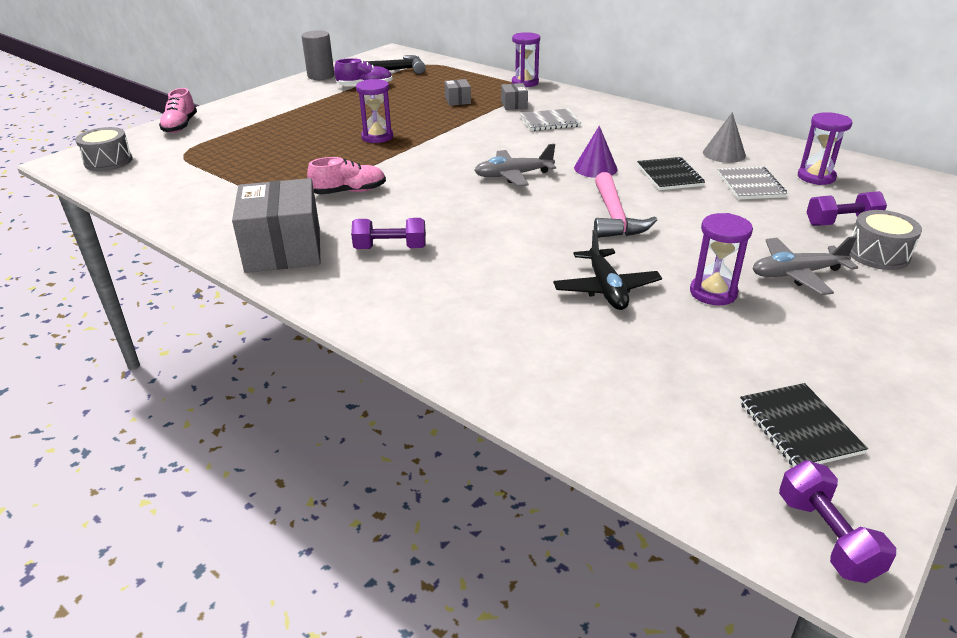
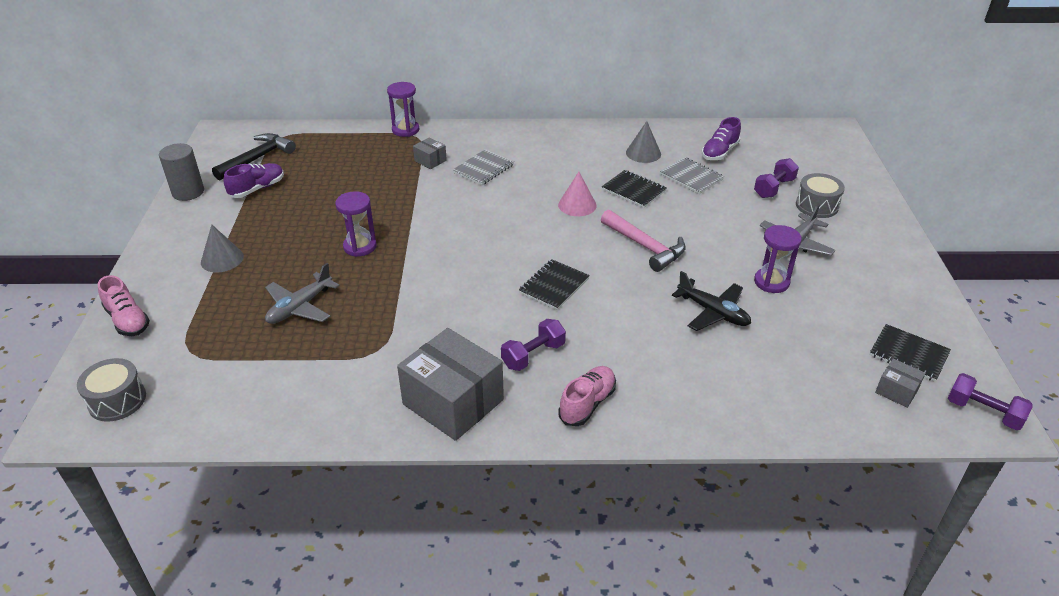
camera: 40 degrees left, 5 degrees up
(281, 115) = (222, 259): none -> grey cone
(349, 192) = (422, 317): pink shoe -> pink shoe (587, 403)
(457, 101) = (374, 174): grey box -> grey box (896, 391)
(483, 212) = (554, 286): none -> black notebook
(513, 175) = (528, 239): grey plane -> grey plane (300, 307)
(595, 168) = (577, 205): purple cone -> pink cone
(816, 177) = (719, 152): purple hourglass -> purple shoe

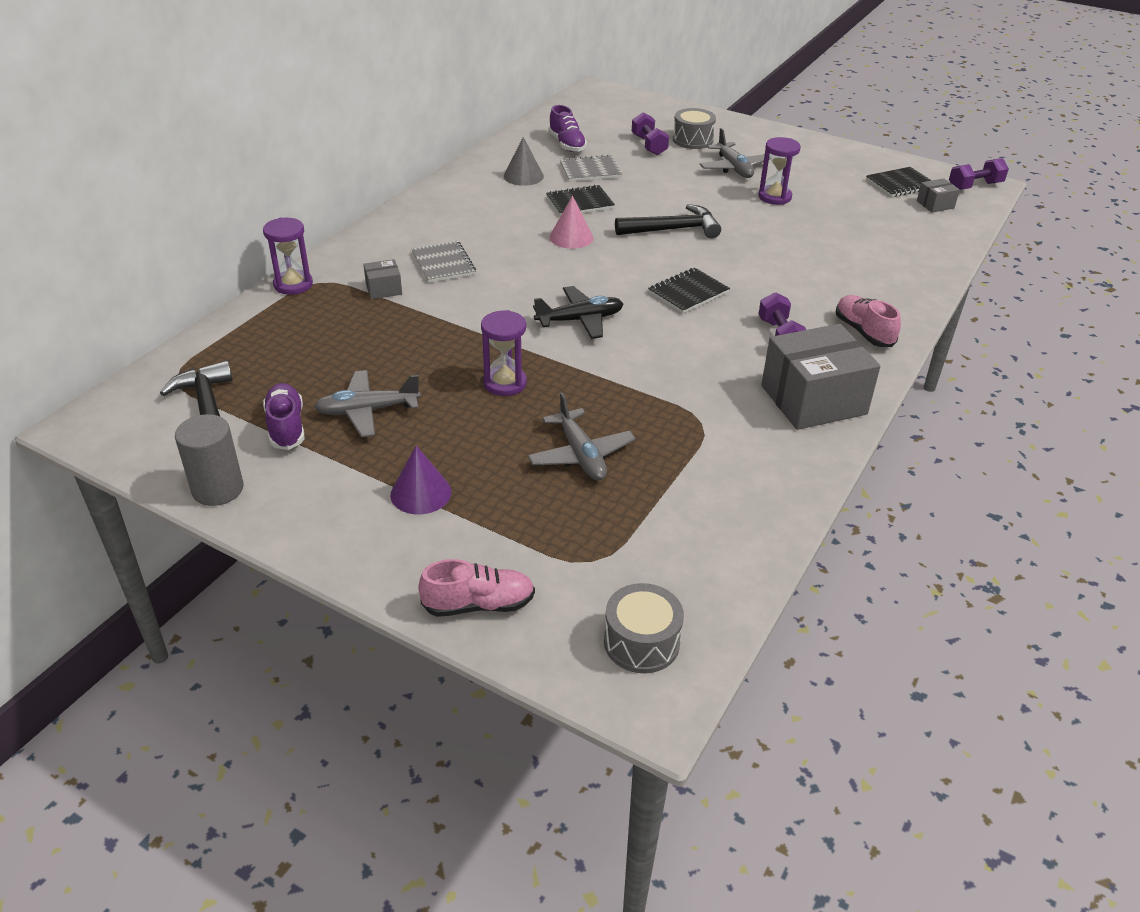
camera: 60 degrees left, 0 degrees up
(222, 259) = (421, 493): grey cone -> purple cone
(292, 208) = (367, 411): none -> grey plane
(554, 286) = (688, 292): black notebook -> black notebook turned 75 degrees clockwise
(645, 247) = (673, 229): pink hammer -> black hammer
(713, 312) = (791, 235): black plane -> black plane (580, 320)

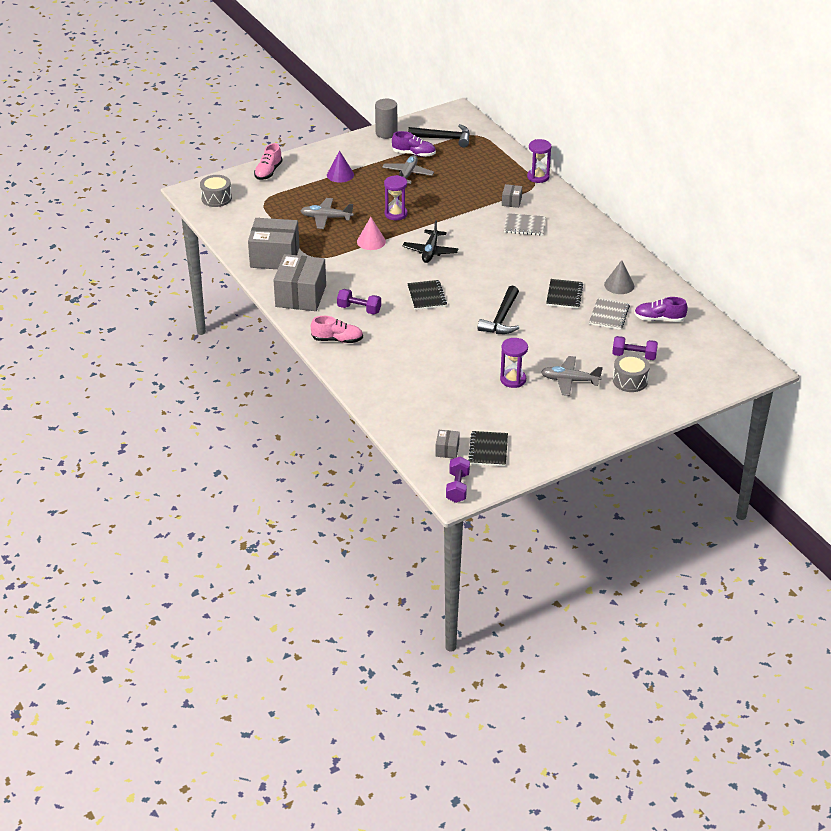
camera: 120 degrees right, 0 degrees up
(571, 237) = (521, 277): pink cone -> pink cone (371, 241)
(749, 469) = (274, 257): none -> grey box

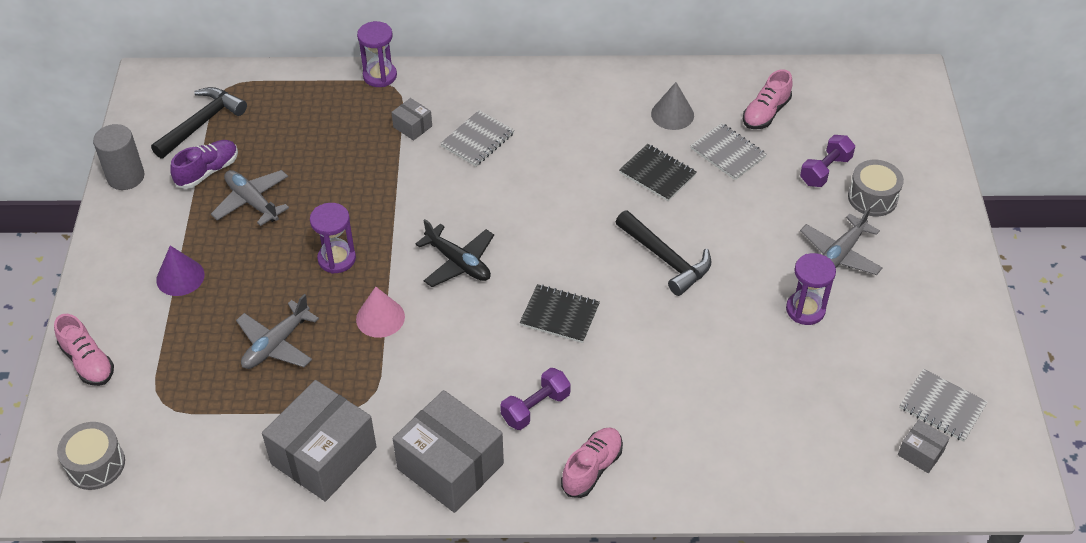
camera: 60 degrees left, 10 degrees up
(457, 487) = (1007, 479): purple dumbbell -> none
(488, 450) = (942, 406): black notebook -> grey notebook
(659, 319) = (765, 113): purple shoe -> pink shoe

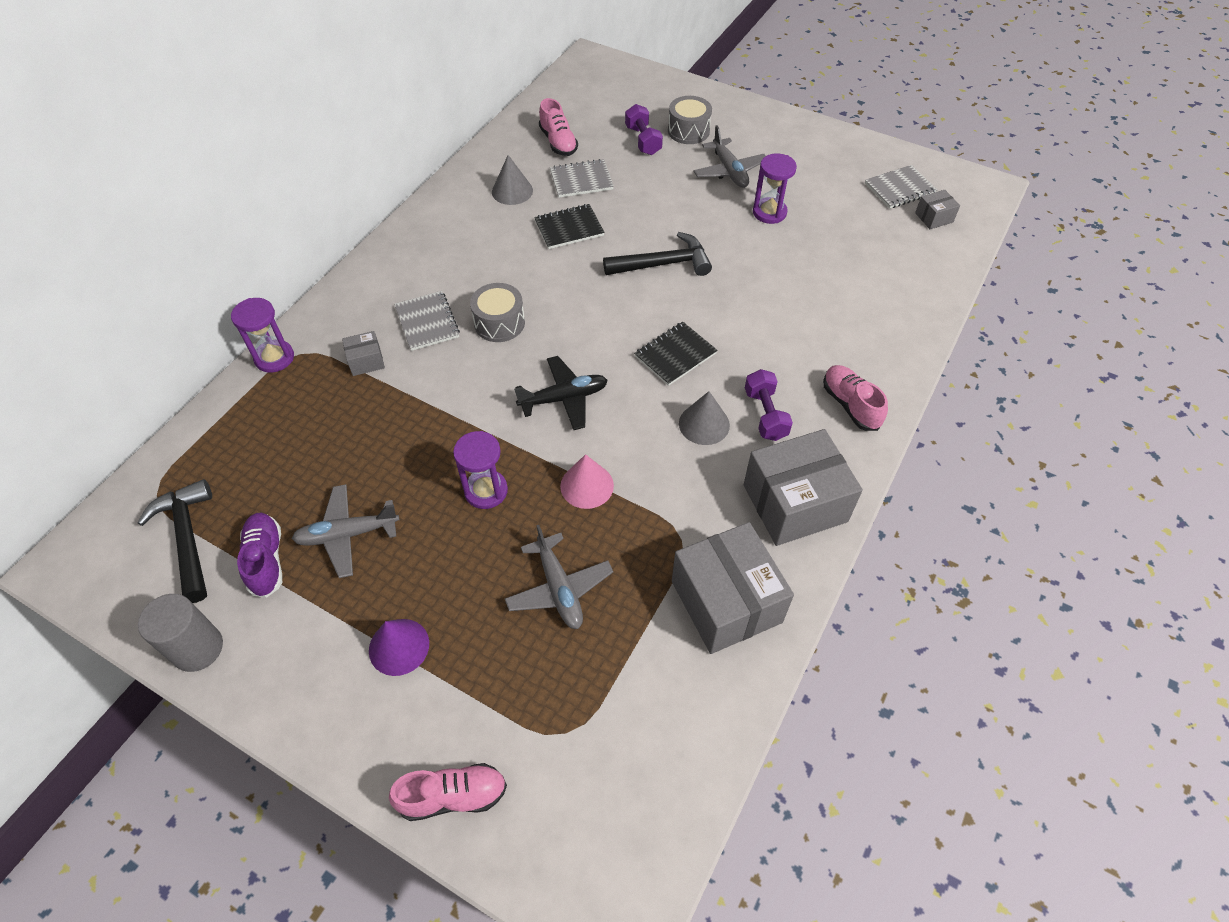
camera: 60 degrees left, 5 degrees up
(96, 464) = (610, 841): grey drum -> grey drum (499, 323)
(495, 368) = (704, 424): none -> grey cone

